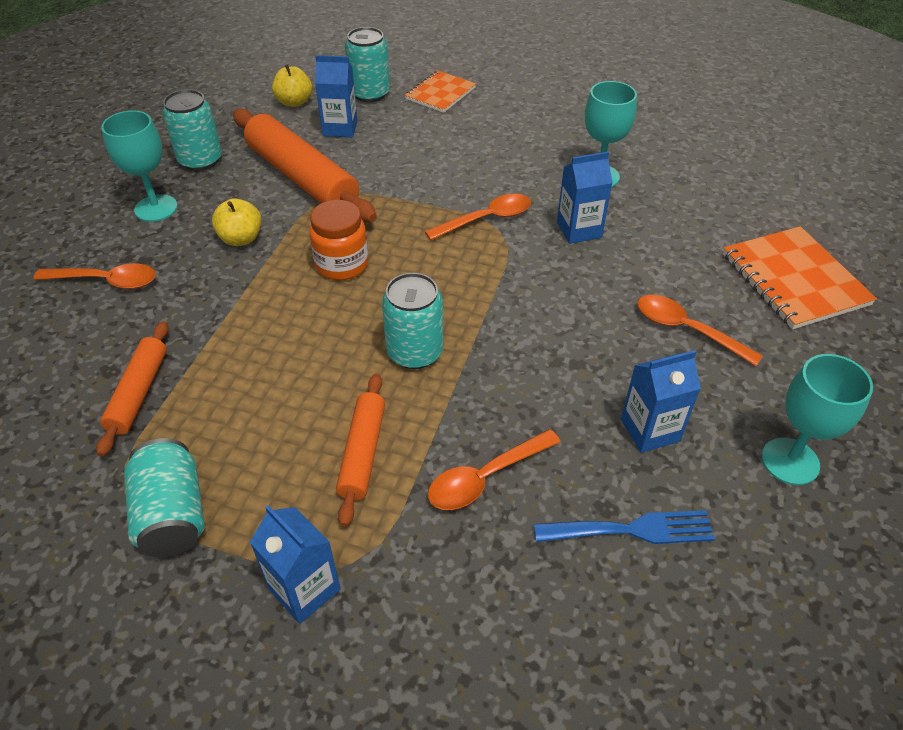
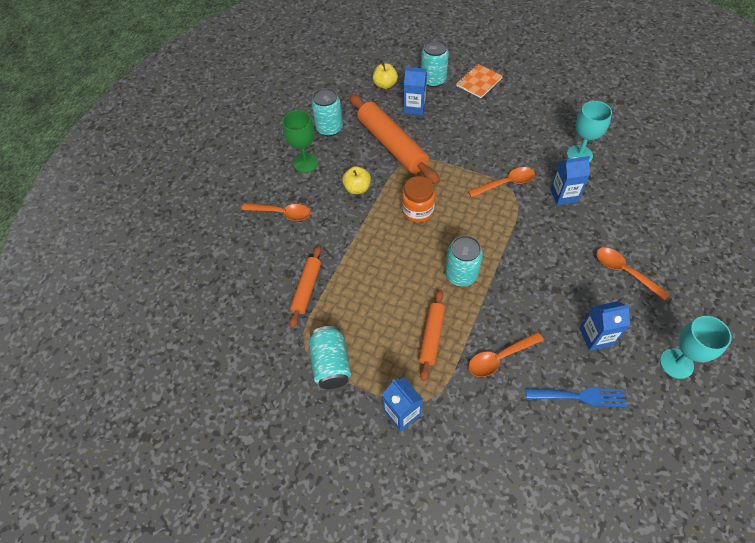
camera: 10 degrees right, 10 degrees up
(156, 208) = (305, 163): turquoise goblet -> green goblet
(794, 279) = (697, 241): orange notebook -> none

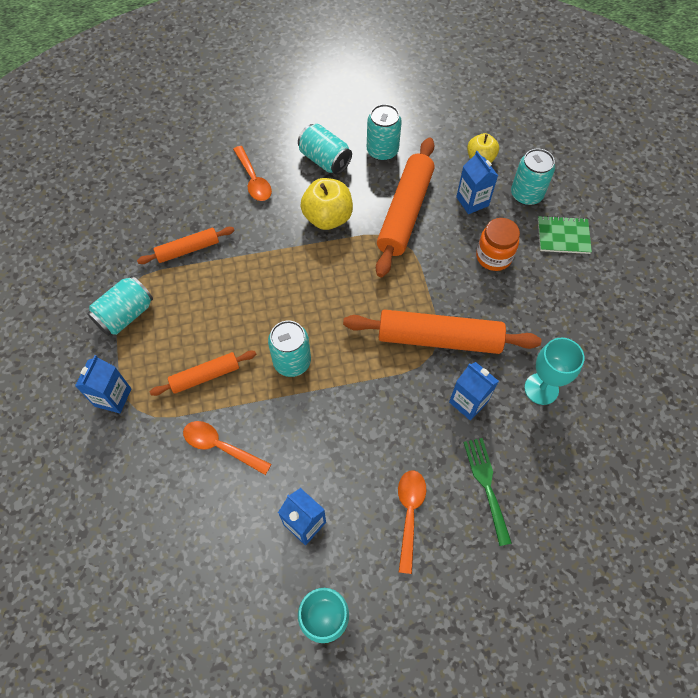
camera: 50 degrees right, 5 degrees up
(305, 163) = (324, 160): green goblet -> turquoise can
(357, 188) = (327, 218): yellow apple -> yellow apple, size x1.56
(417, 211) = (340, 282): orange jar -> orange jar (493, 257)
(479, 82) = (563, 236): orange notebook -> green notebook
(506, 183) = (439, 339): orange spoon -> orange rolling pin
(580, 396) = (224, 541): blue fork -> none
(628, 220) = (486, 485): none -> green fork

